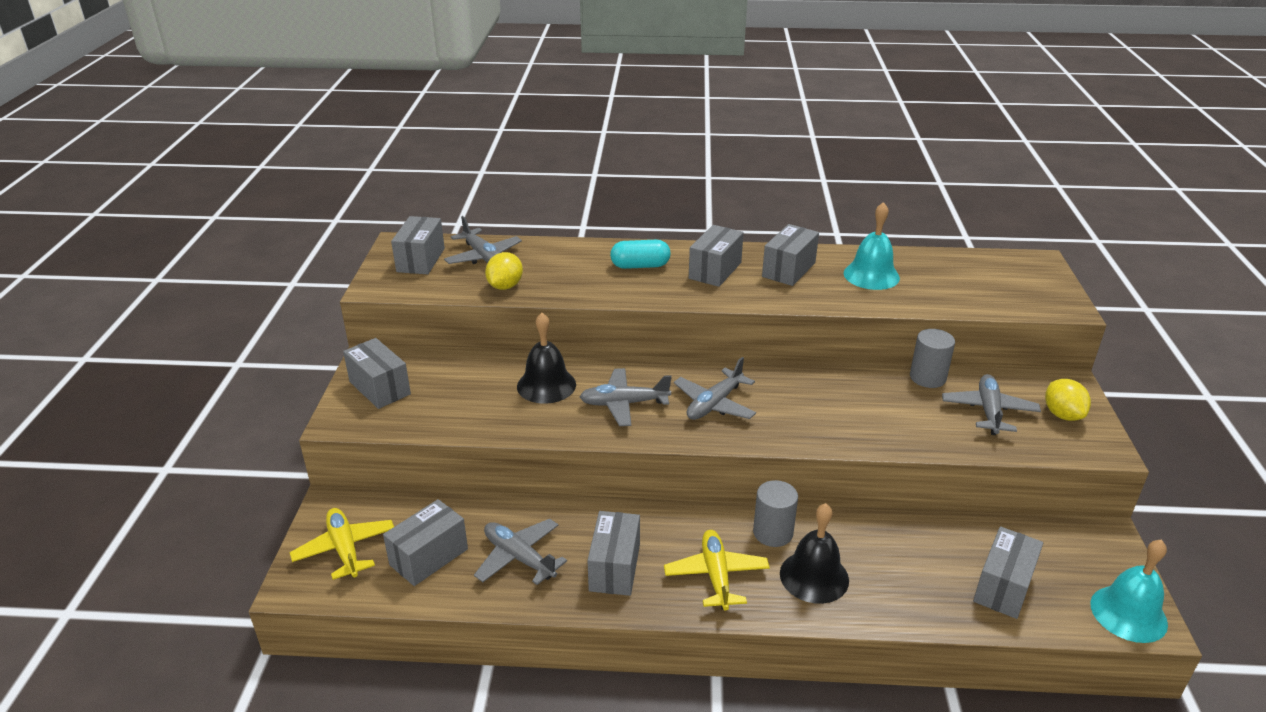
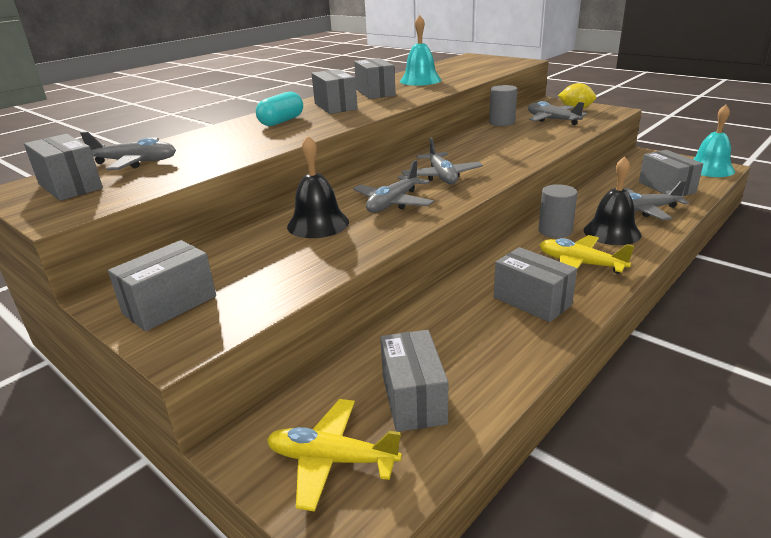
camera: 50 degrees left, 5 degrees down
(380, 388) = (170, 305): grey box -> grey box turned 45 degrees counterclockwise
(505, 286) = (201, 164): yellow lemon -> none
(519, 558) = (472, 344): grey plane -> grey plane (644, 210)

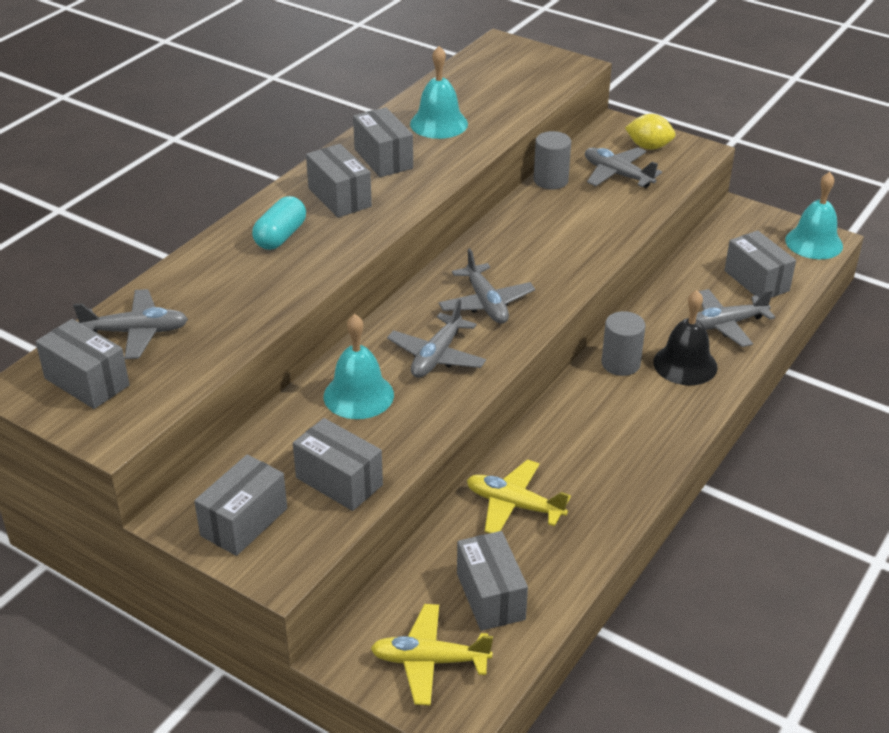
camera: 10 degrees left, 10 degrees up
(318, 224) = (358, 395): black bell -> turquoise bell
(532, 301) = (596, 473): grey box -> grey box (339, 481)
(580, 264) = (648, 416): yellow plane -> yellow plane (514, 505)

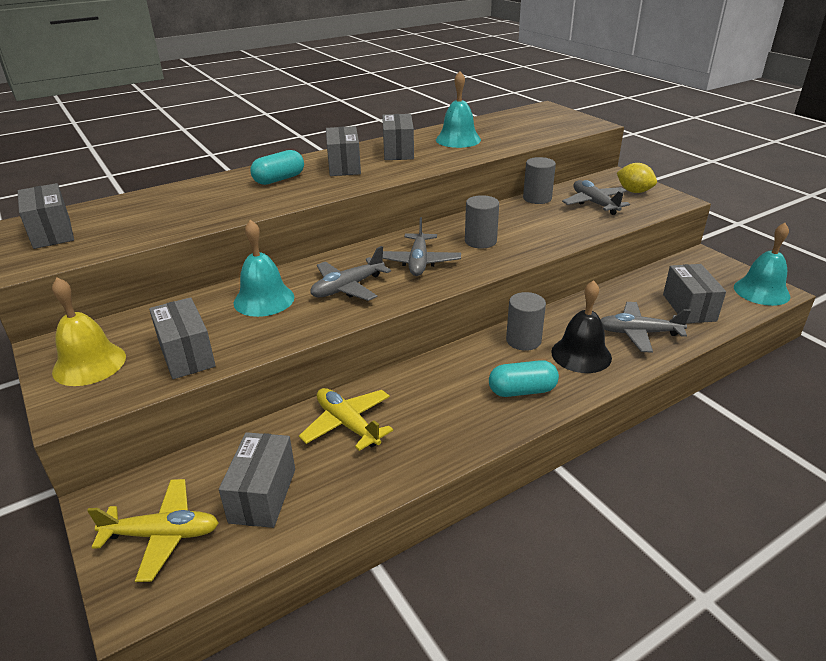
camera: 25 degrees right, 5 degrees down
(136, 332) = (120, 212): grey plane -> none
(244, 522) = (89, 364): grey box -> yellow bell
(429, 661) = (162, 535): yellow plane -> yellow plane turned 150 degrees clockwise
(531, 258) = (480, 241): none -> grey cylinder
(654, 420) = (522, 391): none -> turquoise capsule

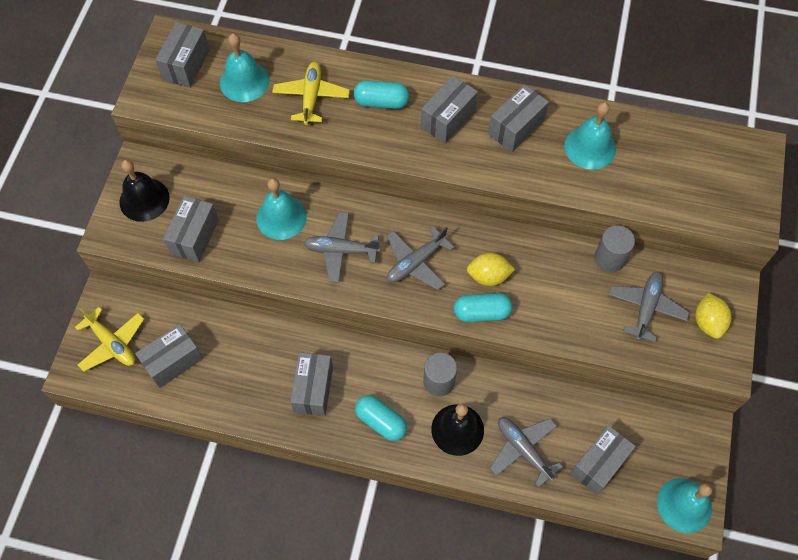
camera: 45 degrees right, 30 degrees up
(89, 364) = (144, 199): yellow bell -> black bell
(132, 217) = (244, 81): none -> turquoise bell
(347, 424) = (259, 351): yellow plane -> yellow plane (311, 97)
(436, 413) = (313, 389): none -> grey box
(480, 241) = (488, 276): grey cylinder -> yellow lemon
(507, 257) = (481, 312): none -> turquoise capsule

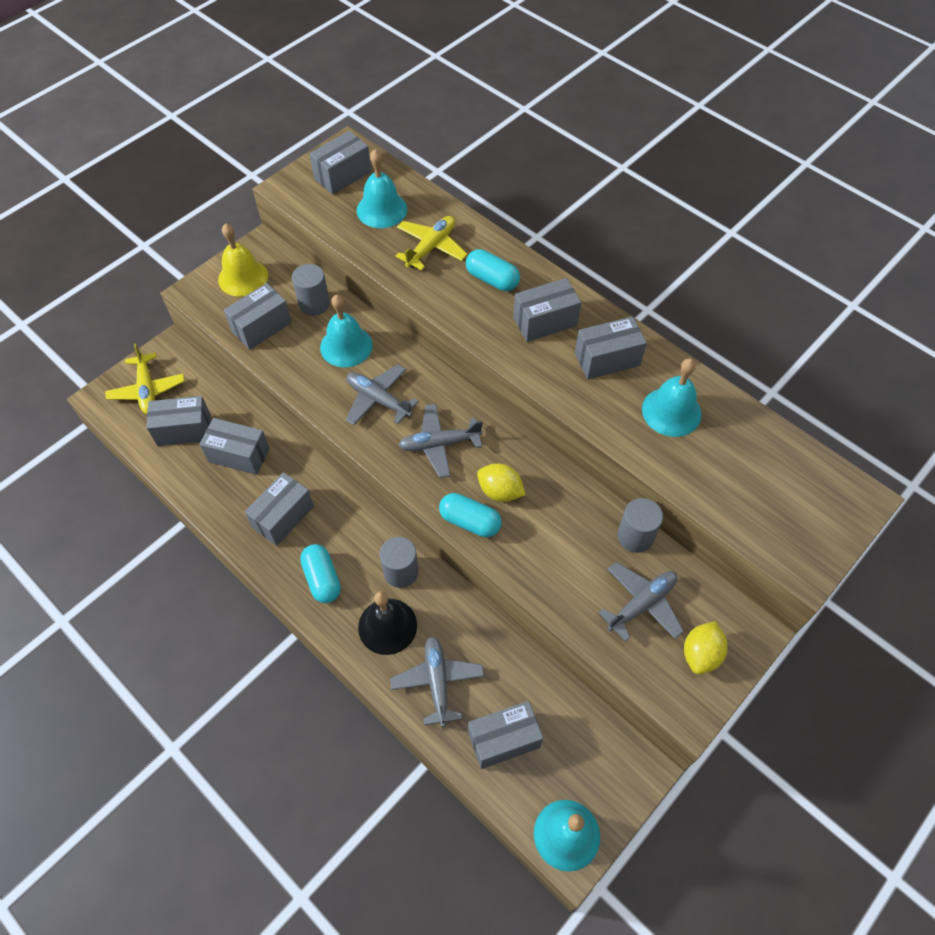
camera: 30 degrees right, 5 degrees down
(144, 199) = (243, 277): black bell -> yellow bell
(226, 193) = (314, 304): none -> grey cylinder
(238, 358) = (239, 455): none -> grey box

